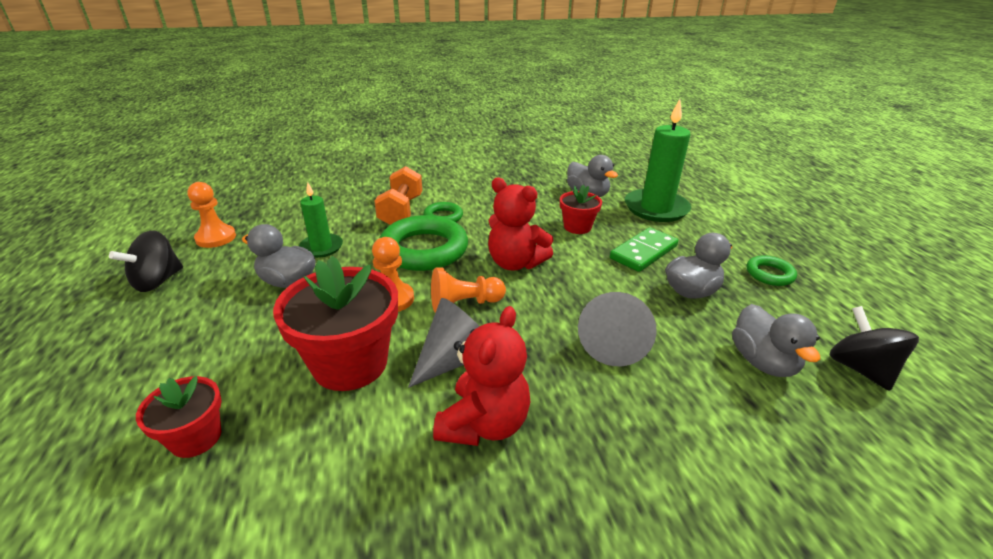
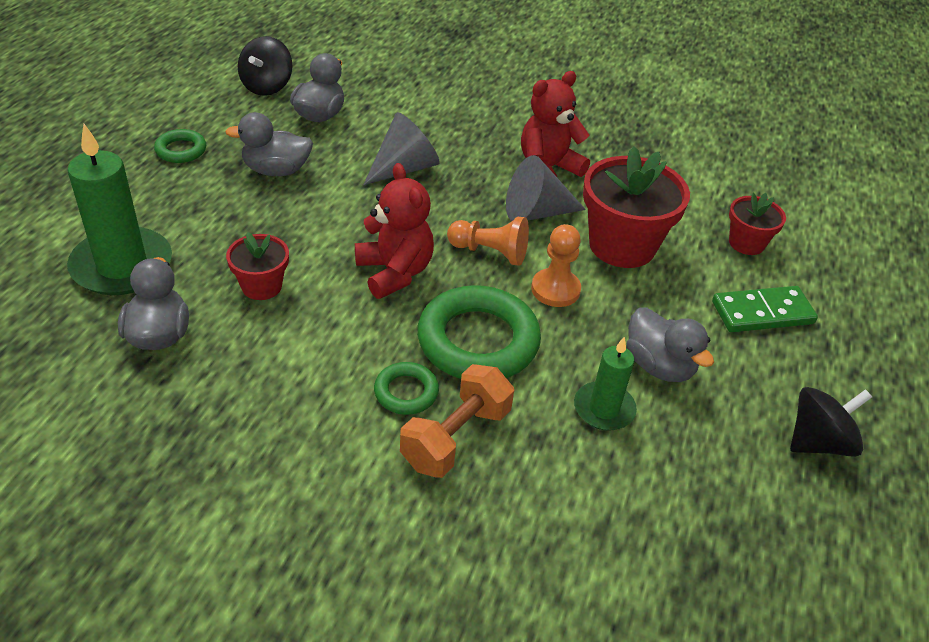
camera: 150 degrees left, 10 degrees up
(216, 238) = (752, 509): orange pawn -> none
(643, 252) = (247, 221): green domino -> green domino (762, 312)

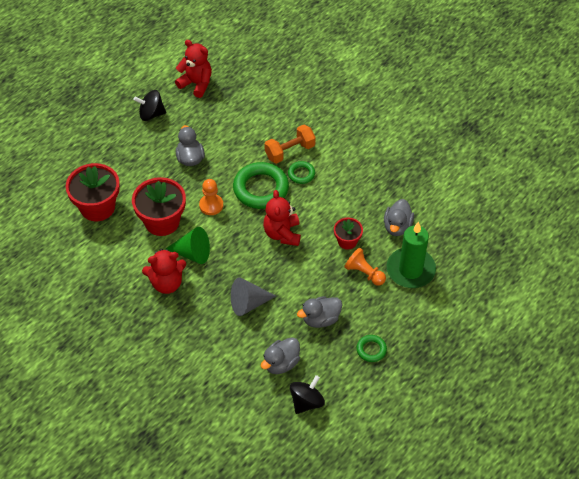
camera: 155 degrees left, 10 degrees up
(276, 170) = (320, 319): grey duck -> grey duck turned 135 degrees clockwise
(490, 252) = (230, 234): orange pawn -> orange pawn (364, 273)
(536, 212) = (192, 253): grey cone -> green cone
(604, 409) = (225, 147): green candle -> none
(746, 243) = (97, 207): red flower pot -> red flower pot, size x1.84
(762, 312) = (124, 170): green domino -> none
(789, 559) = (196, 84): none -> red teddy bear

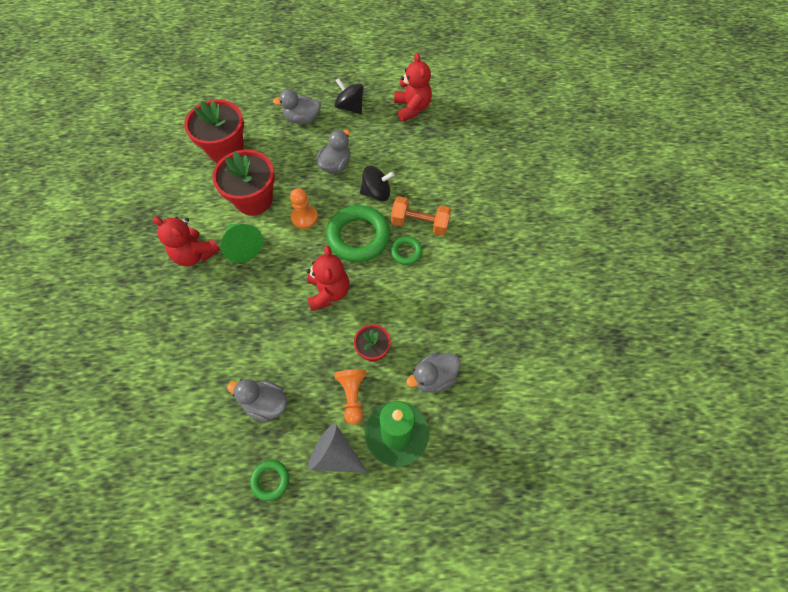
camera: 45 degrees right, 10 degrees up
(248, 303) = (229, 330): grey cone -> grey cone (335, 454)
(281, 363) = (187, 413): grey duck -> grey duck (302, 119)
(282, 234) = (328, 292): red teddy bear -> red teddy bear turned 135 degrees clockwise
(306, 402) = (161, 473): black spinning top -> black spinning top (376, 192)

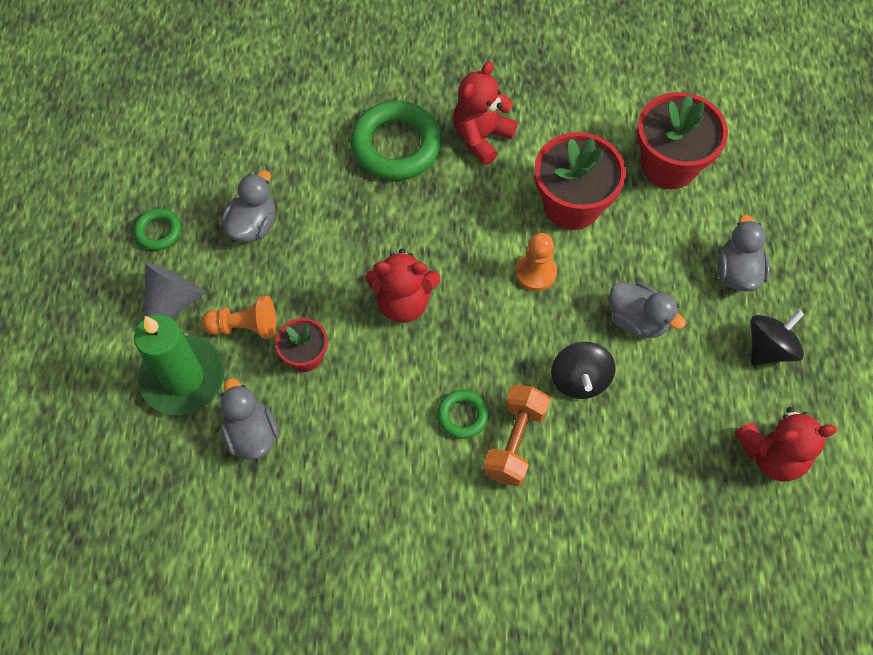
camera: 95 degrees right, 0 degrees up
(242, 246) = (490, 193): green cone -> none
(358, 236) = (496, 347): green ring -> green ring (396, 145)

